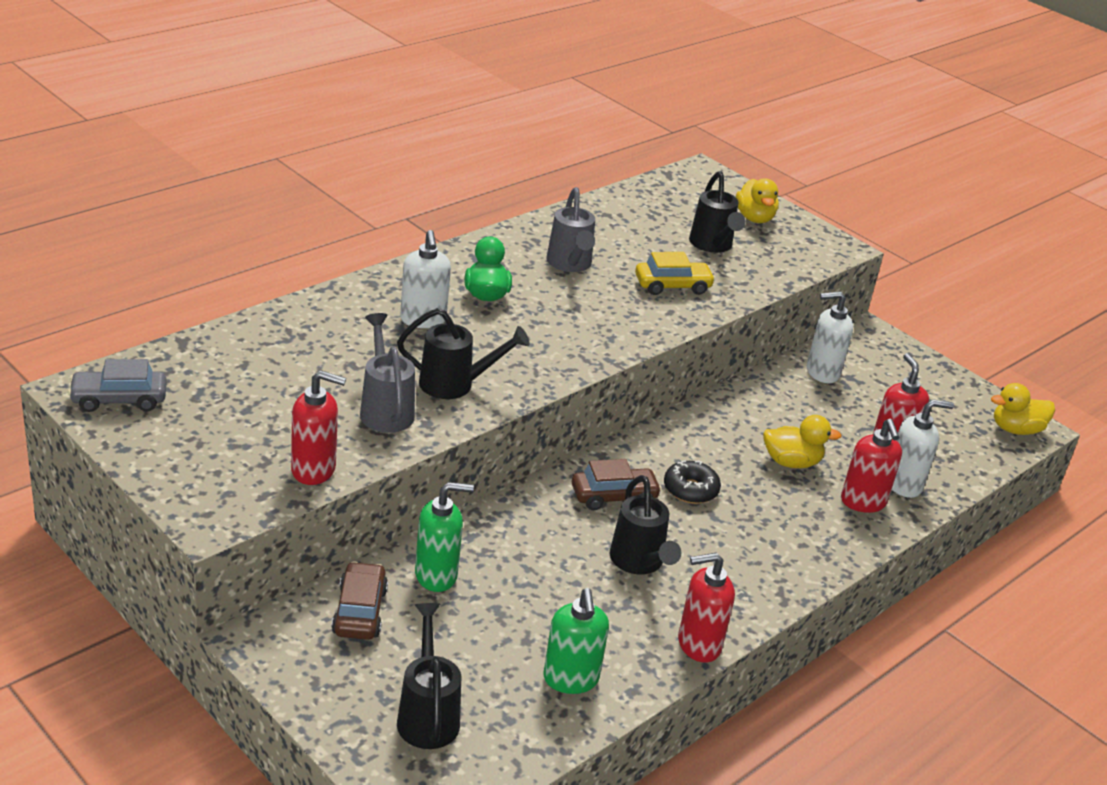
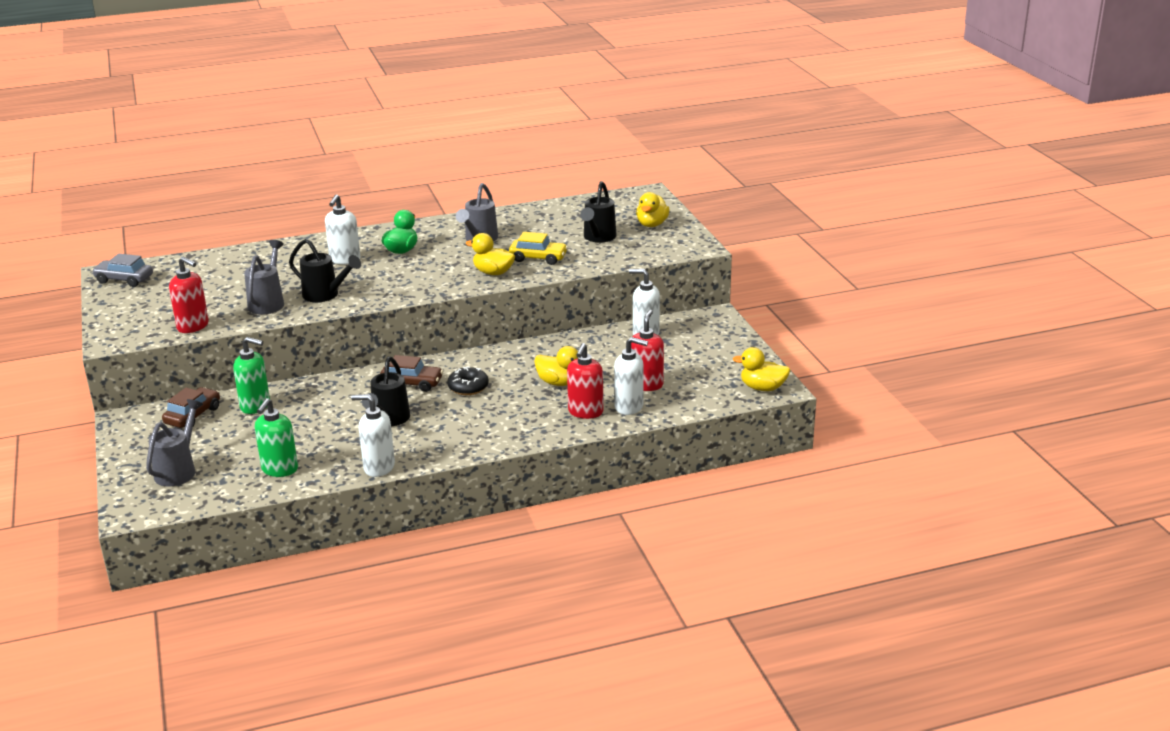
camera: 30 degrees right, 5 degrees down
(427, 715) = (178, 470): black watering can -> grey watering can
(640, 316) = (493, 272): none -> yellow duck
(698, 645) = (378, 467): red soap dispenser -> white soap dispenser

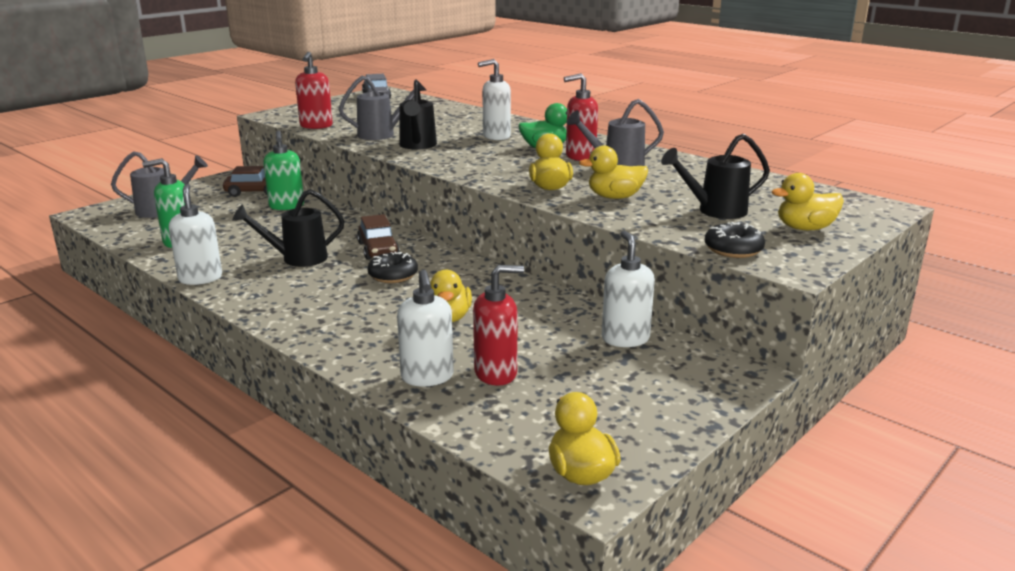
camera: 60 degrees right, 5 degrees down
(538, 258) = (614, 197): yellow car -> yellow duck
(585, 412) = (390, 352): red soap dispenser -> red soap dispenser (580, 156)
(659, 253) = (733, 249): none -> black donut

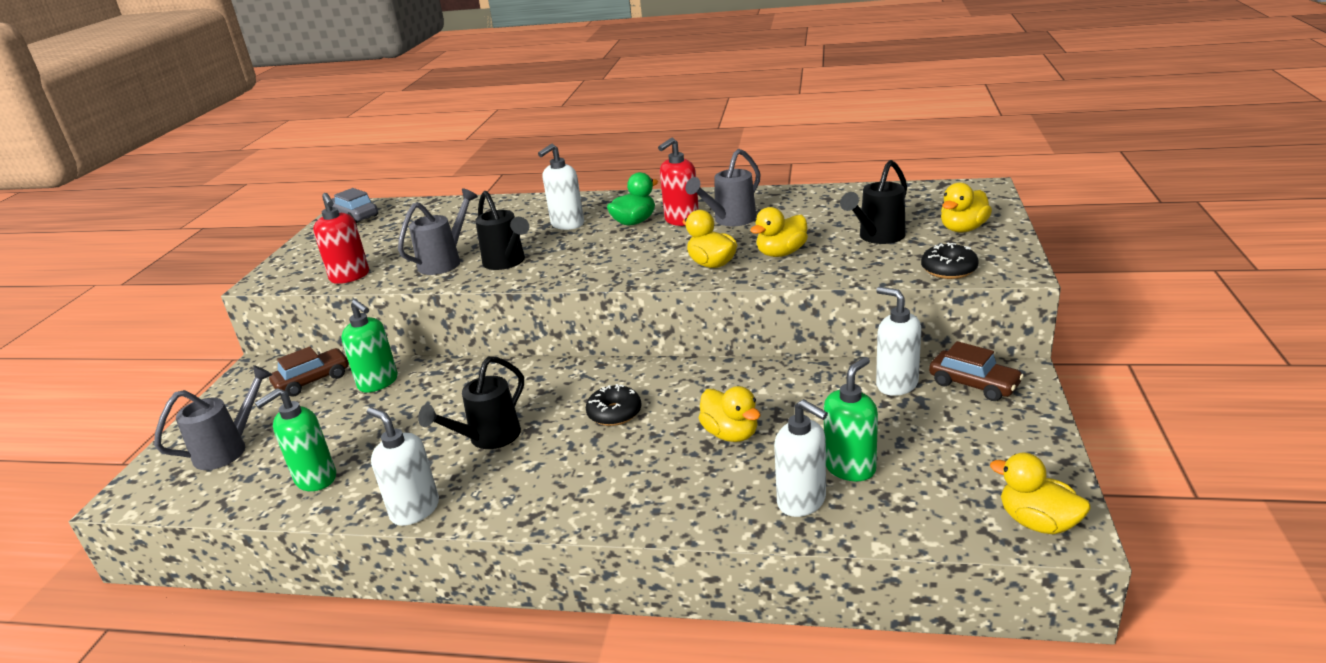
camera: 30 degrees left, 5 degrees up
(378, 249) = (557, 391): brown car -> brown car (974, 384)
(496, 373) = (850, 467): red soap dispenser -> green soap dispenser

